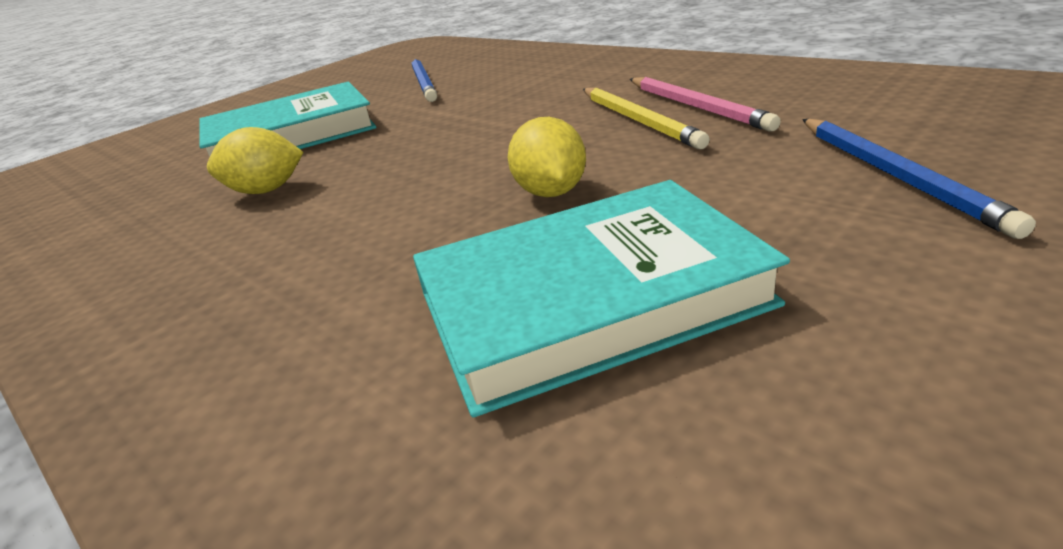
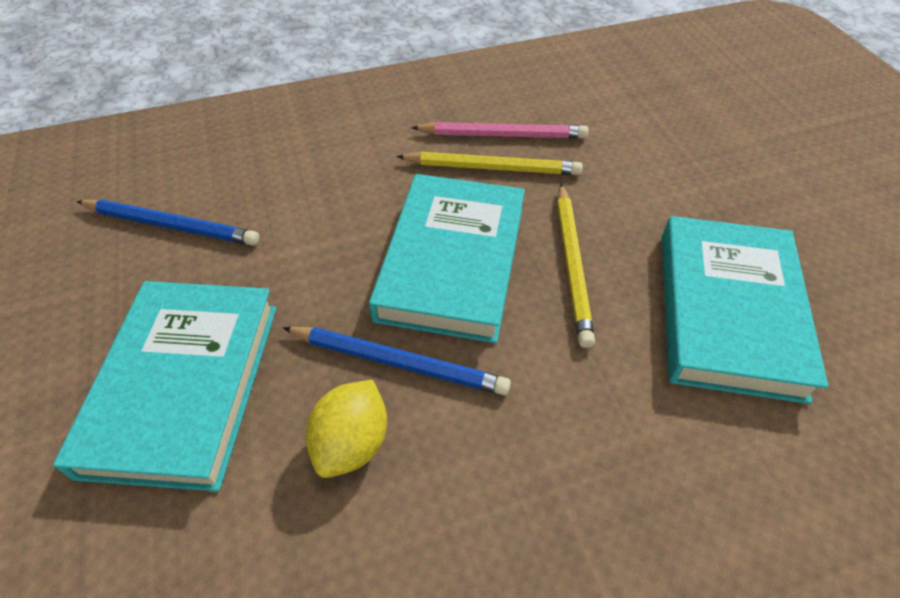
camera: 65 degrees left, 20 degrees up
(488, 152) = (452, 262): none -> turquoise book
(551, 192) = (572, 264): yellow lemon -> yellow pencil
(894, 175) = (684, 143): blue pencil -> blue pencil (397, 362)

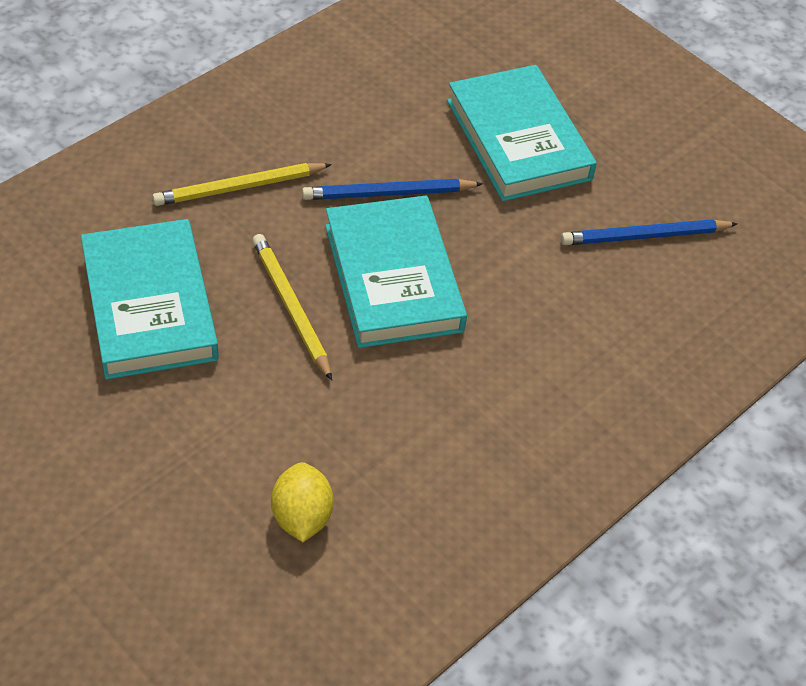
camera: 150 degrees right, 0 degrees up
(352, 443) = (387, 143): yellow lemon -> yellow lemon (301, 516)
(492, 168) = (410, 388): yellow pencil -> yellow pencil (240, 187)
(502, 135) = (421, 437): pink pencil -> none

